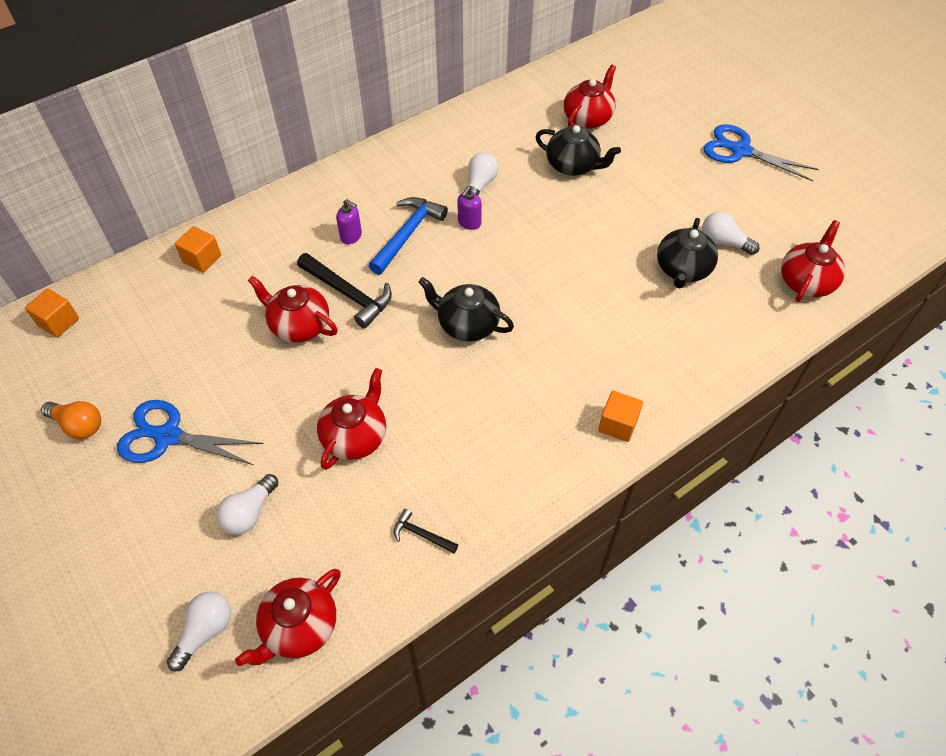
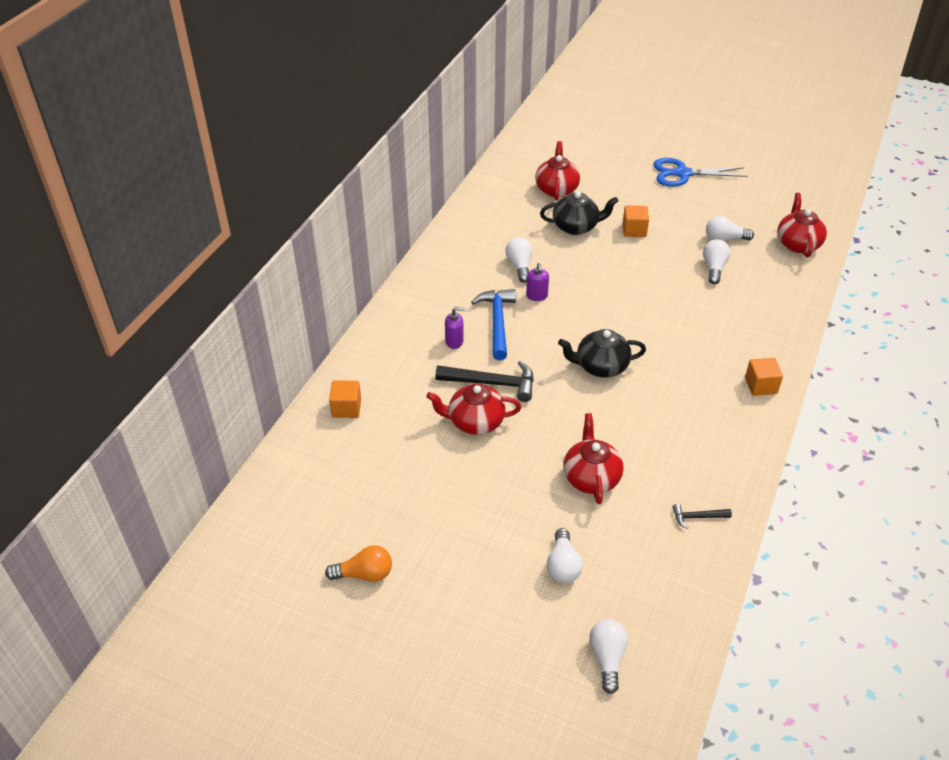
camera: 30 degrees left, 10 degrees down
(58, 322) = (266, 508): orange cube -> orange cube (634, 230)
(168, 436) = (447, 546): blue scissors -> none
(299, 627) = (670, 619): red teapot -> none
(682, 270) = (714, 268): black teapot -> white light bulb

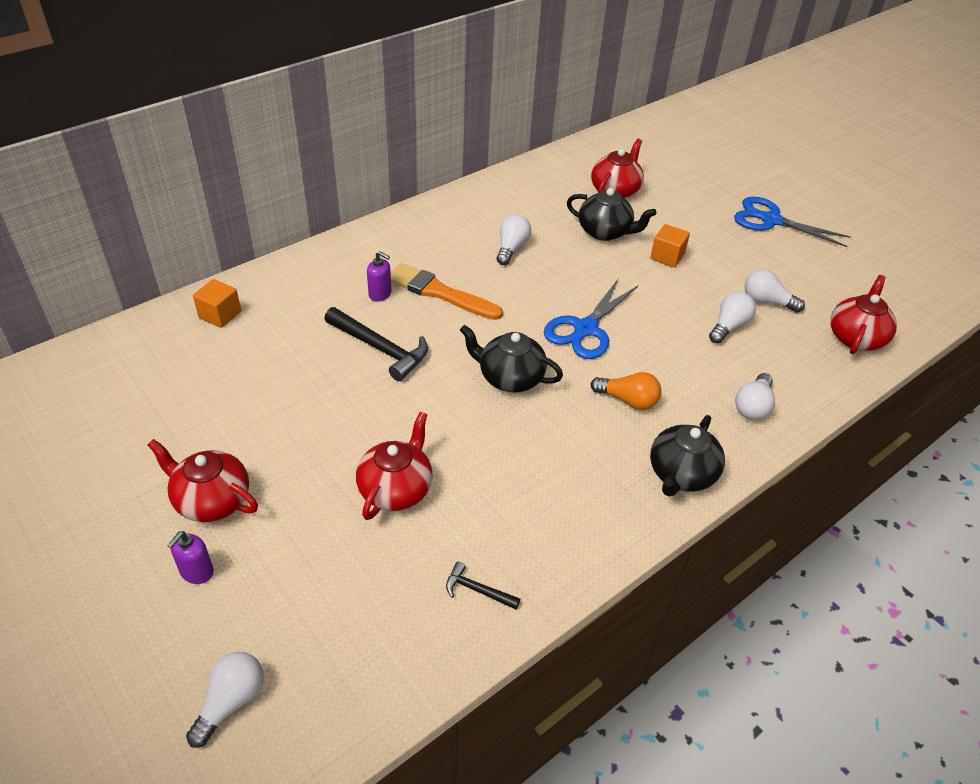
camera: 25 degrees right, 0 degrees up
(364, 574) = (81, 480): orange light bulb -> orange light bulb (628, 400)
(475, 422) = (328, 379): red teapot -> red teapot (211, 500)
(497, 322) = (440, 293): blue hammer -> orange brush
(537, 296) = (503, 282): purple soap dispenser -> purple soap dispenser (197, 572)
(563, 565) = (280, 570): white light bulb -> white light bulb (753, 406)
(622, 309) = (585, 329): none -> blue scissors
(760, 385) = (681, 474): orange cube -> black teapot

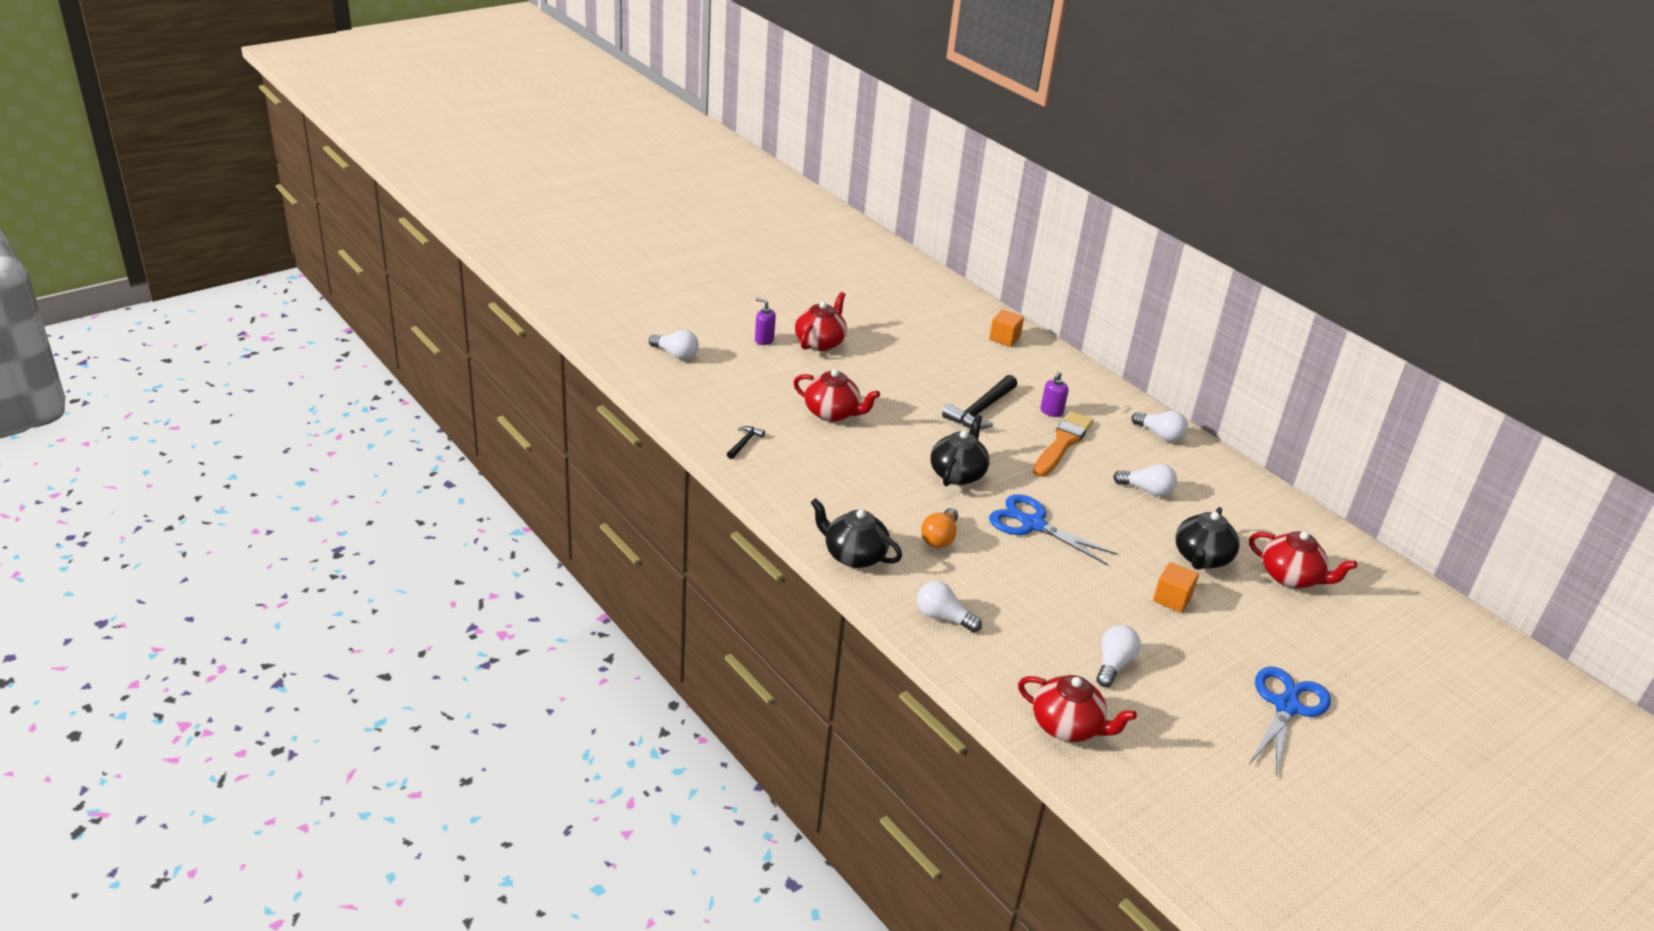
camera: 90 degrees right, 10 degrees down
(729, 326) = (1061, 625): white light bulb -> white light bulb (1160, 435)

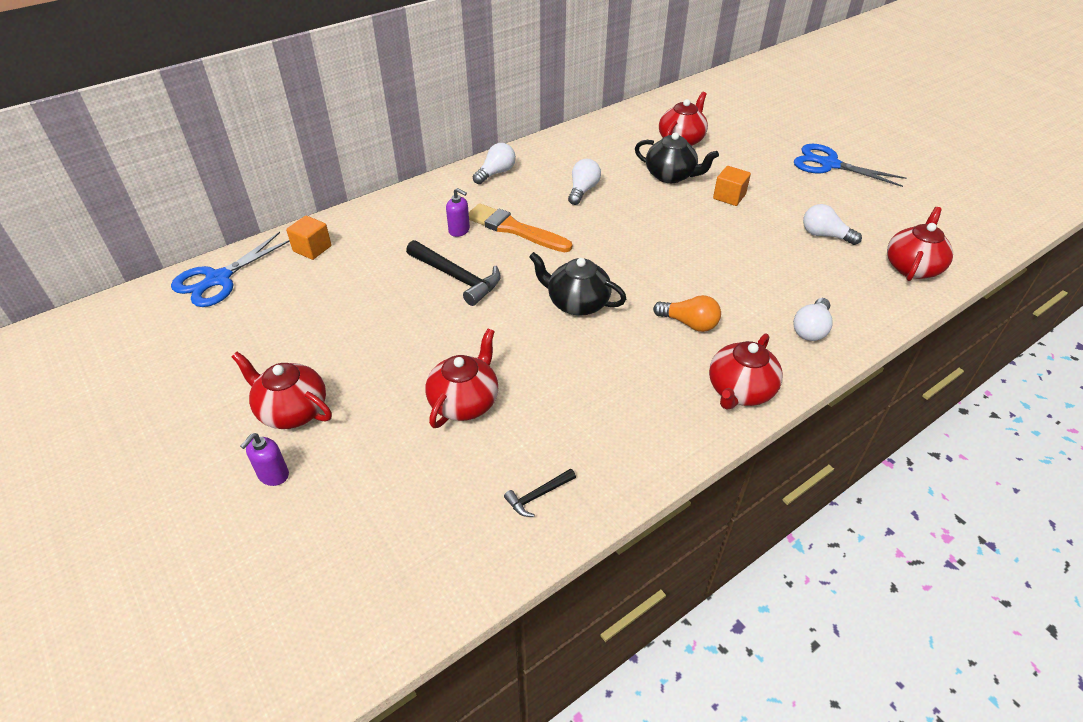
camera: 85 degrees left, 10 degrees up
(676, 354) = (296, 595): white light bulb -> none
(744, 443) = (538, 495): black hammer -> black hammer turned 60 degrees counterclockwise
(854, 555) = (740, 391): black teapot -> red teapot
(1033, 524) = (650, 260): blue scissors -> blue scissors (218, 279)

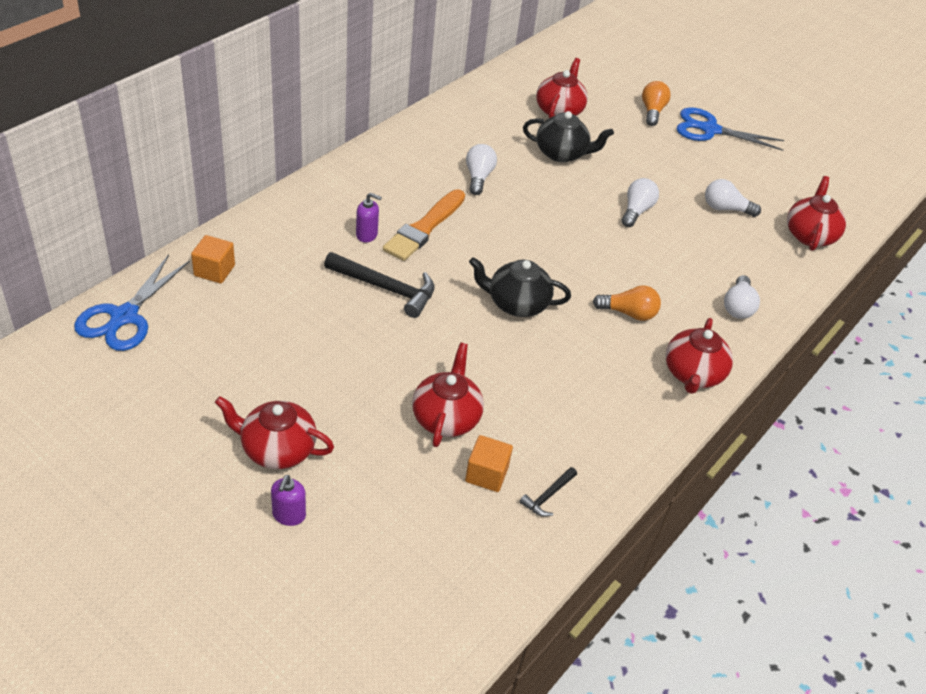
camera: 20 degrees left, 0 degrees up
(496, 173) = (379, 163): white light bulb -> white light bulb (636, 211)
(514, 229) = (424, 228): orange brush -> orange brush turned 75 degrees counterclockwise
(729, 196) = (625, 173): orange cube -> orange cube (486, 474)
(774, 146) = (652, 111): none -> orange light bulb

